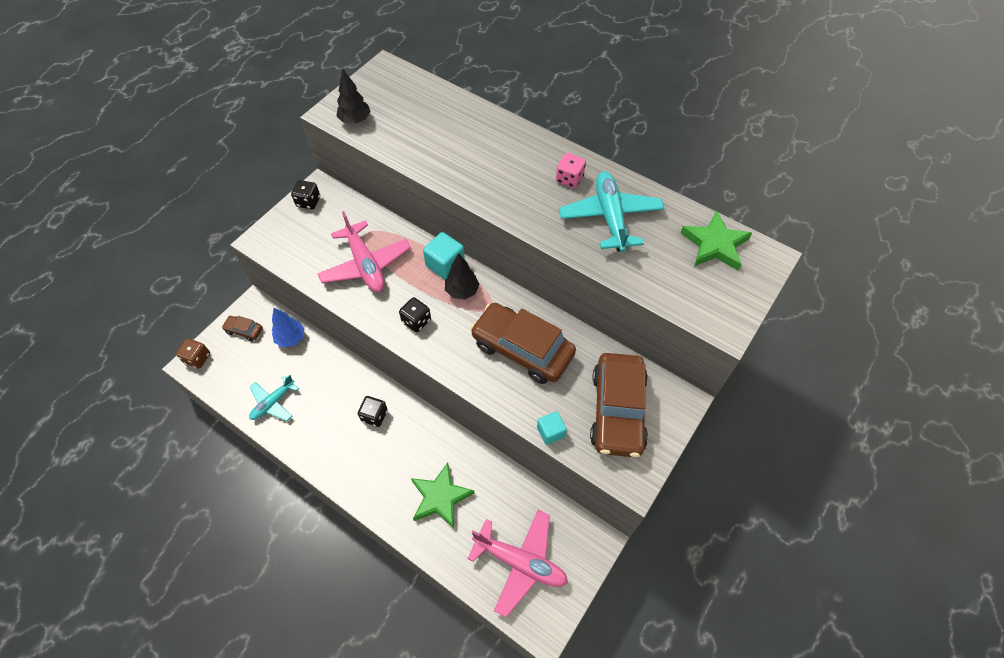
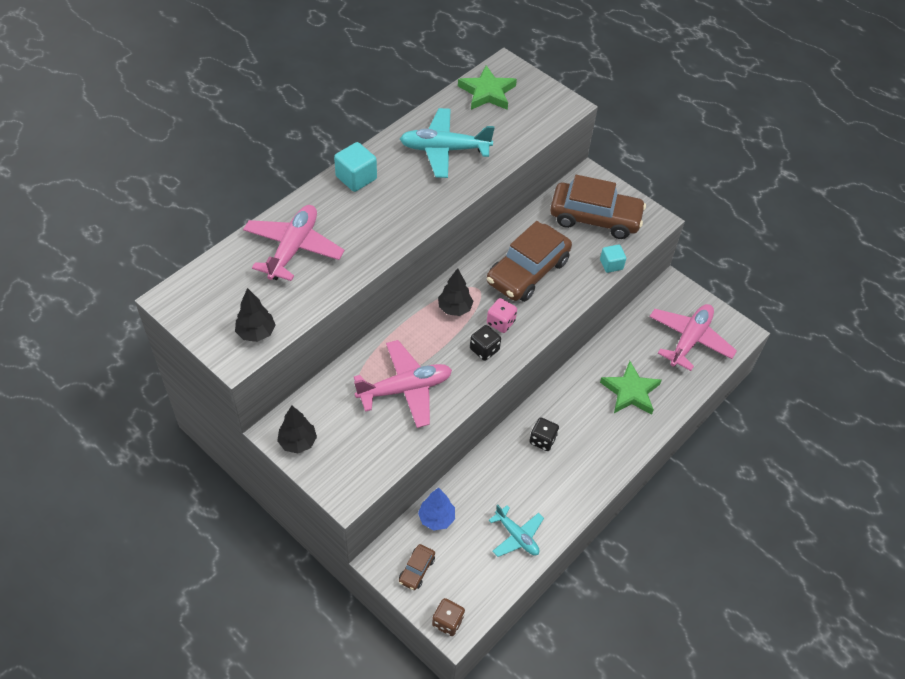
camera: 85 degrees left, 5 degrees down
(308, 202) = (298, 442): black dice -> black tree
(445, 265) = (419, 319): turquoise cube -> turquoise cube (356, 178)
(451, 127) = (293, 248): none -> pink plane
(569, 179) = (391, 168): pink dice -> pink dice (500, 322)

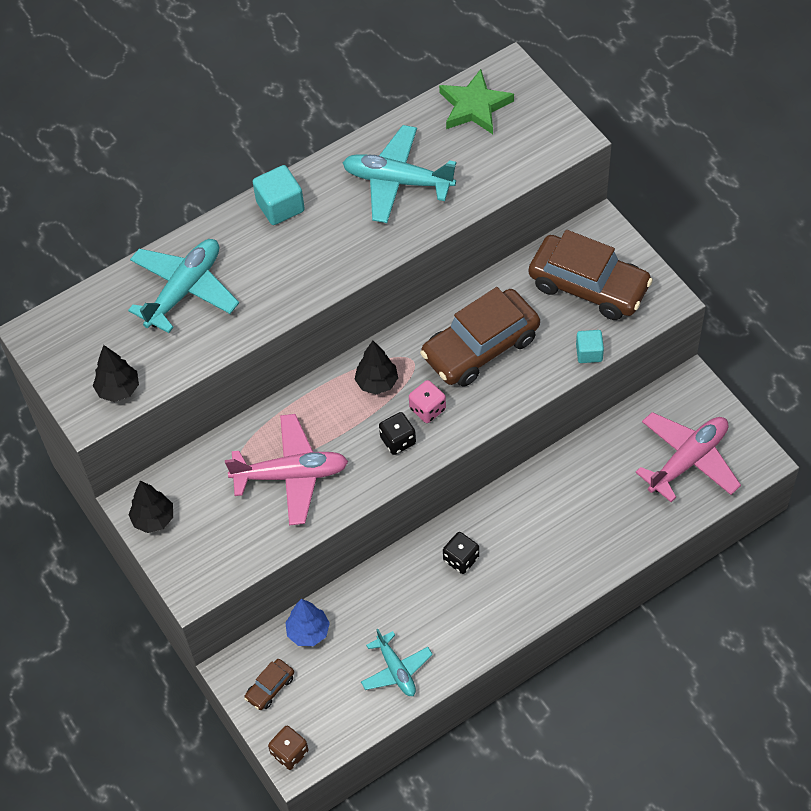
camera: 20 degrees right, 5 degrees up
(293, 248) = (184, 290): pink plane -> turquoise plane
(630, 392) = (589, 516): green star -> none

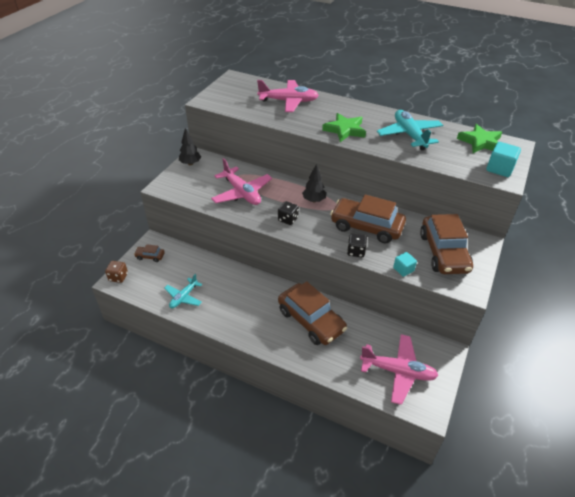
camera: 55 degrees right, 15 degrees down
(118, 389) = (223, 103): black tree -> none
(184, 290) = (288, 101): turquoise plane -> pink plane
(280, 206) = (357, 109): turquoise cube -> turquoise cube (499, 169)
(308, 632) = (186, 257): blue tree -> none
(326, 256) = (345, 130): none -> green star
(427, 409) = (314, 222): pink dice -> none
(461, 559) = (262, 296): black dice -> black dice (356, 251)
(546, 517) = (311, 320): none -> brown car

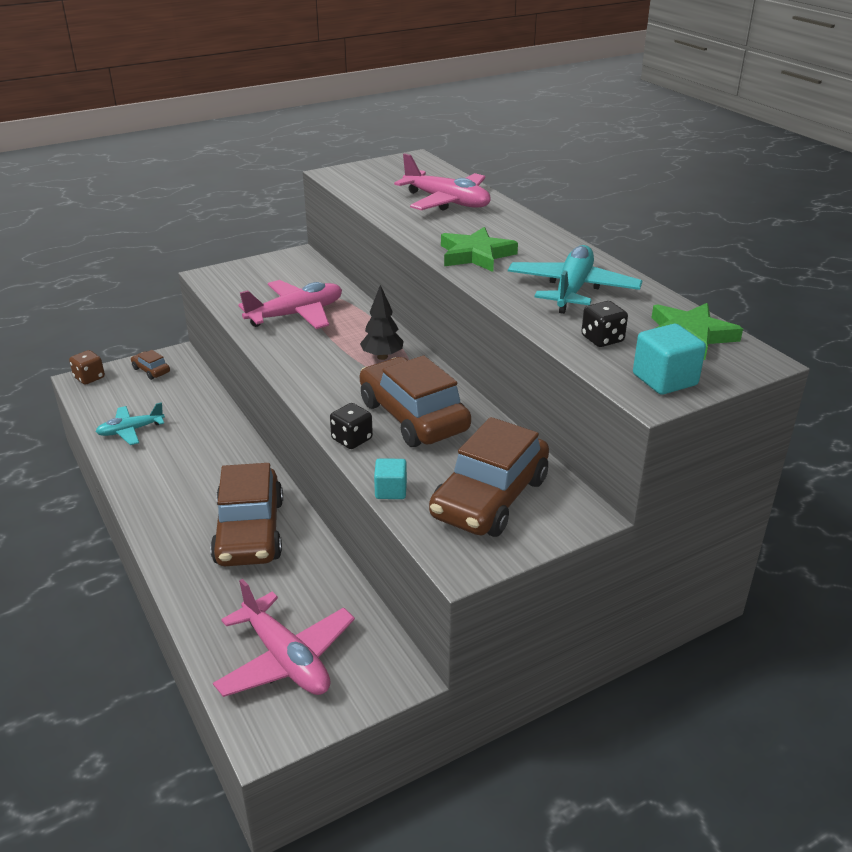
camera: 35 degrees right, 10 degrees down
(190, 163) = (278, 262): black tree -> none
(242, 193) = (296, 314): pink plane -> pink plane turned 120 degrees counterclockwise
(288, 219) = (313, 365): black dice -> black dice (602, 339)

